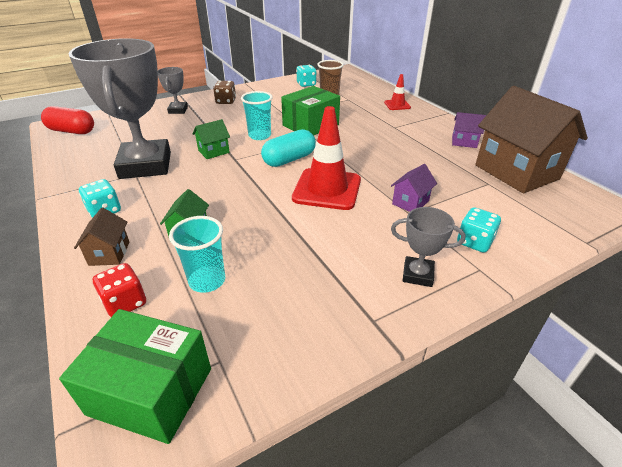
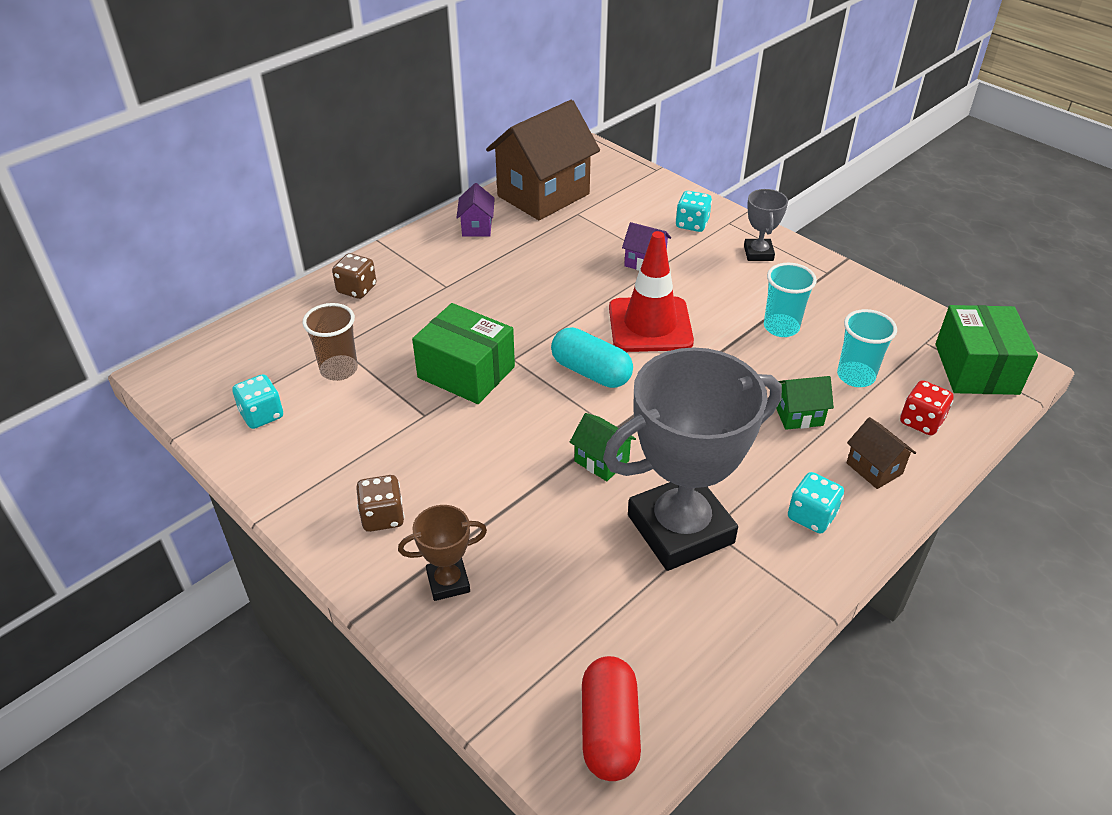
camera: 105 degrees left, 5 degrees up
(109, 253) = (874, 468): brown house -> brown house turned 75 degrees clockwise
(178, 110) = (448, 582): grey trophy -> brown trophy
(259, 136) = (525, 422): turquoise cup -> turquoise cup (781, 327)
(397, 105) = (357, 289): red traffic cone -> brown dice

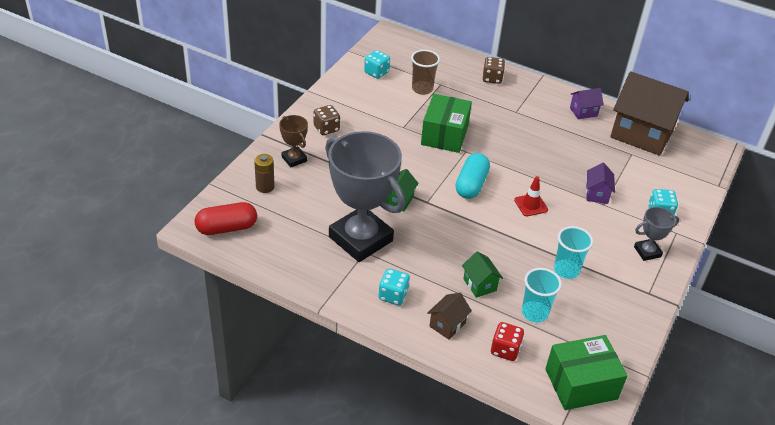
camera: 70 degrees right, 0 degrees up
(510, 643) = (265, 187): none -> brown battery
(650, 325) = (531, 205): red traffic cone -> red traffic cone, size x0.50

